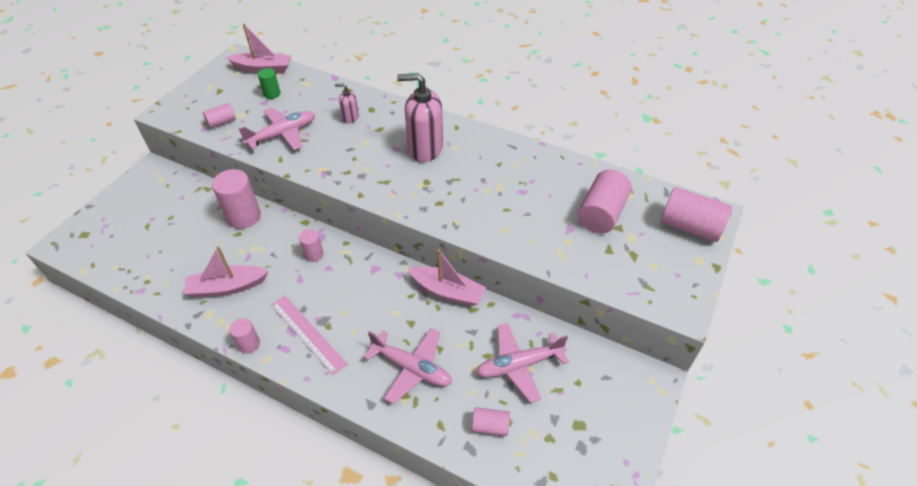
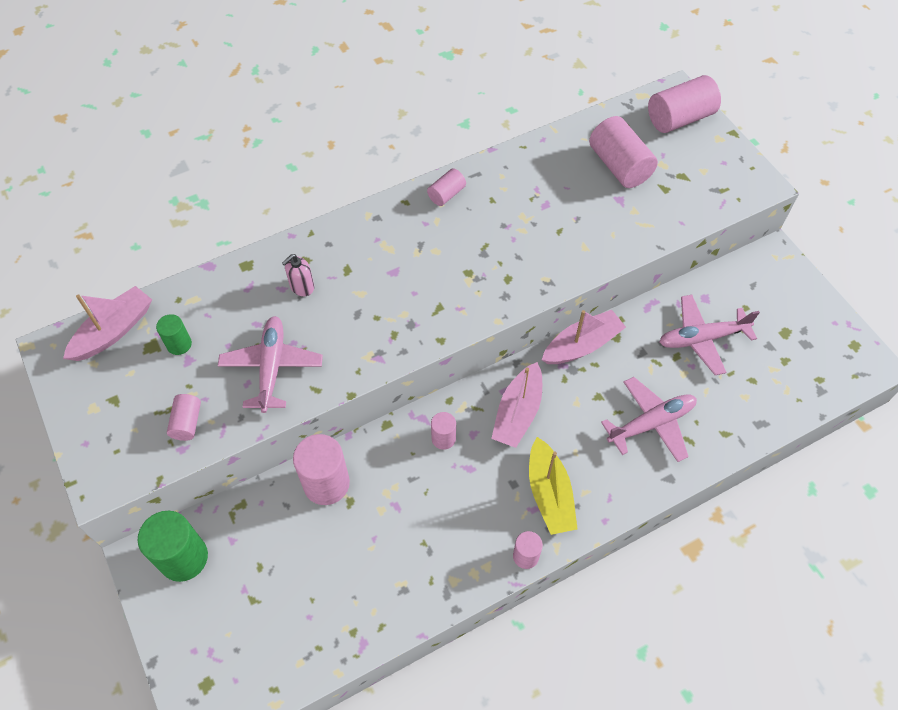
camera: 55 degrees left, 10 degrees up
(159, 184) = (184, 558): none -> green cylinder
(227, 287) = (427, 546): pink boat -> pink boat (518, 413)
(308, 333) = (549, 494): pink ruler -> yellow boat
(425, 148) = (416, 247): pink soap dispenser -> none
(490, 426) = (749, 396): pink cylinder -> pink cylinder (446, 194)
(519, 365) = (702, 338): pink plane -> pink plane turned 60 degrees clockwise

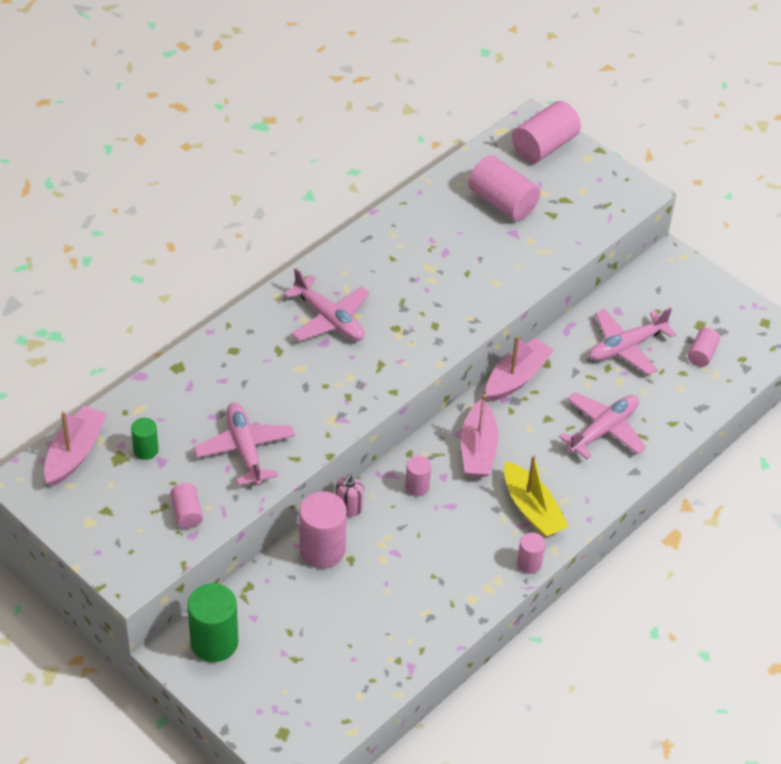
camera: 20 degrees left, 10 degrees down
(302, 287) = (241, 374): pink soap dispenser -> pink soap dispenser (348, 507)
(408, 248) = (329, 319): none -> pink plane
(446, 194) = (346, 262): pink cylinder -> pink cylinder (702, 354)

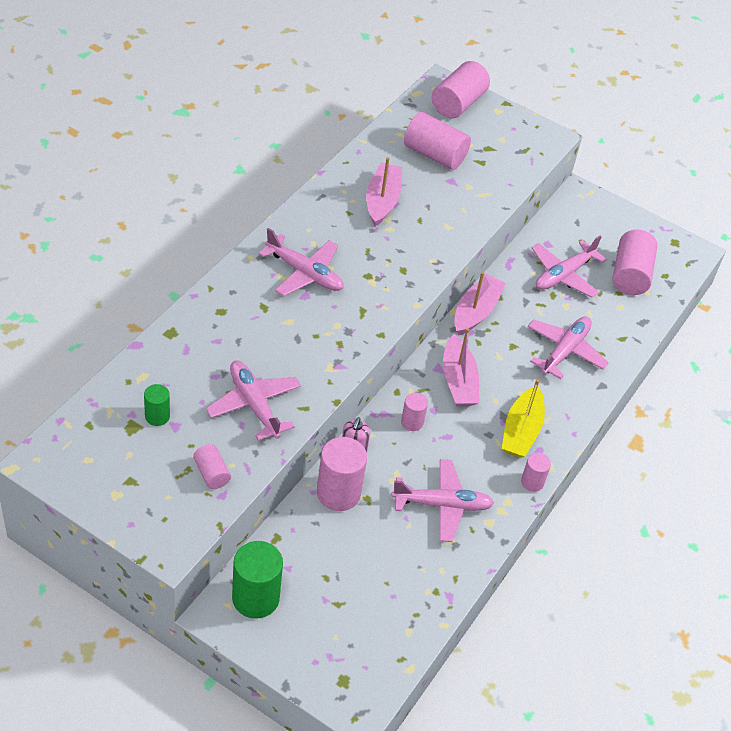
camera: 15 degrees left, 0 degrees up
(75, 453) = (87, 427): pink boat -> pink boat (382, 201)
(427, 575) = (442, 505): none -> pink plane
(532, 509) = (521, 431): yellow boat -> yellow boat turned 60 degrees clockwise
(702, 354) = (630, 275): pink cylinder -> pink cylinder, size x1.85

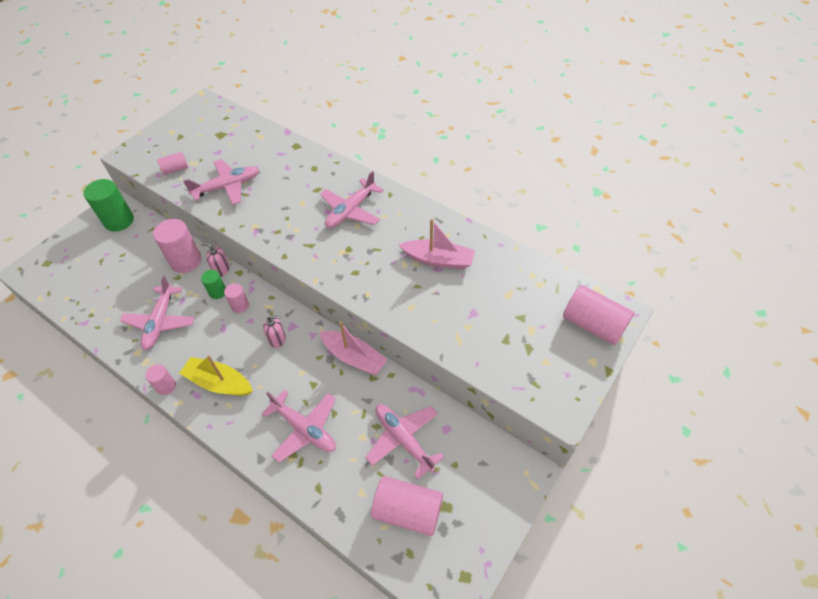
camera: 100 degrees right, 5 degrees up
(157, 416) = (226, 144): green cylinder -> green cylinder (217, 292)
(434, 155) = (508, 301): pink cylinder -> none
(458, 381) = (277, 339): pink boat -> pink soap dispenser

